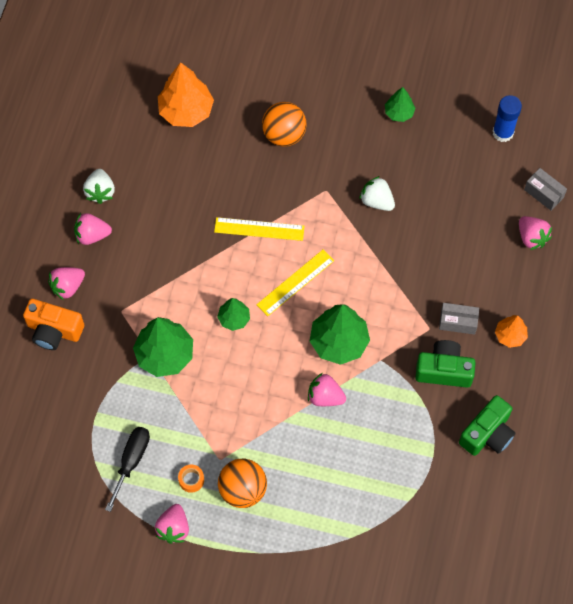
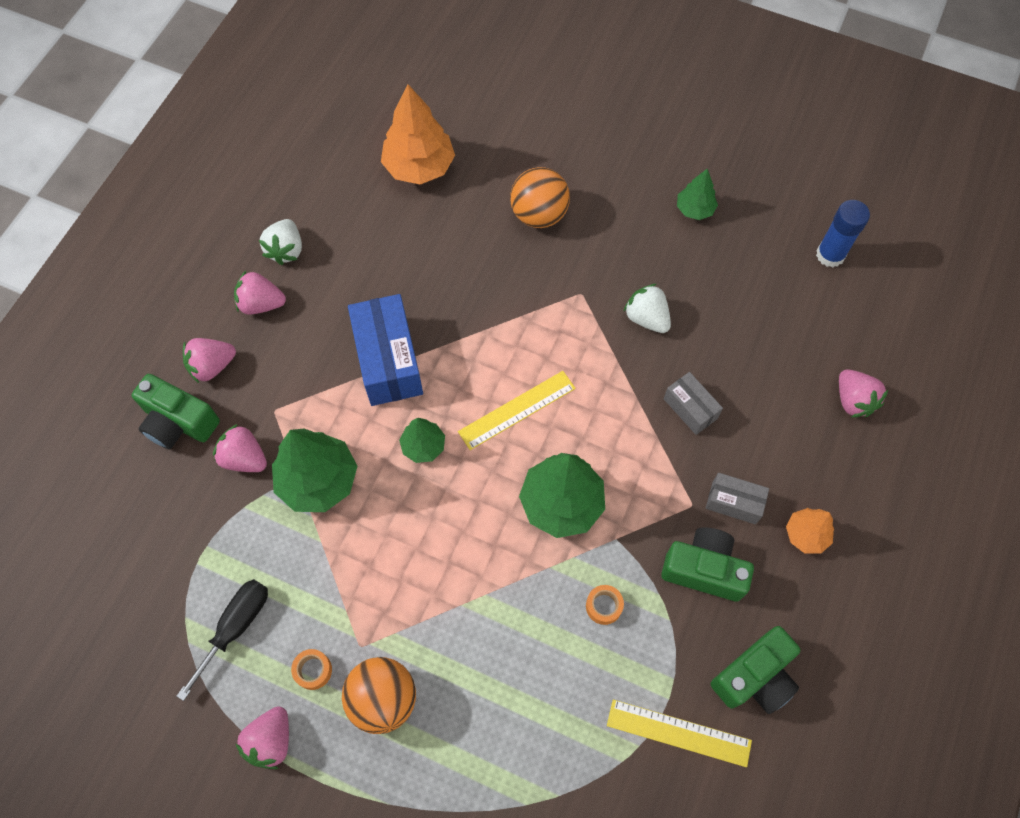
camera: 10 degrees right, 0 degrees up
(54, 330) = (178, 422): orange camera -> green camera
(195, 262) = (388, 361): none -> blue box
(259, 229) = (482, 330): yellow ruler -> yellow ruler (678, 733)
(325, 397) = (528, 579): pink strawberry -> pink strawberry (244, 458)
(380, 405) = (603, 606): none -> orange tape
(543, 193) = (877, 343): grey box -> grey box (690, 408)

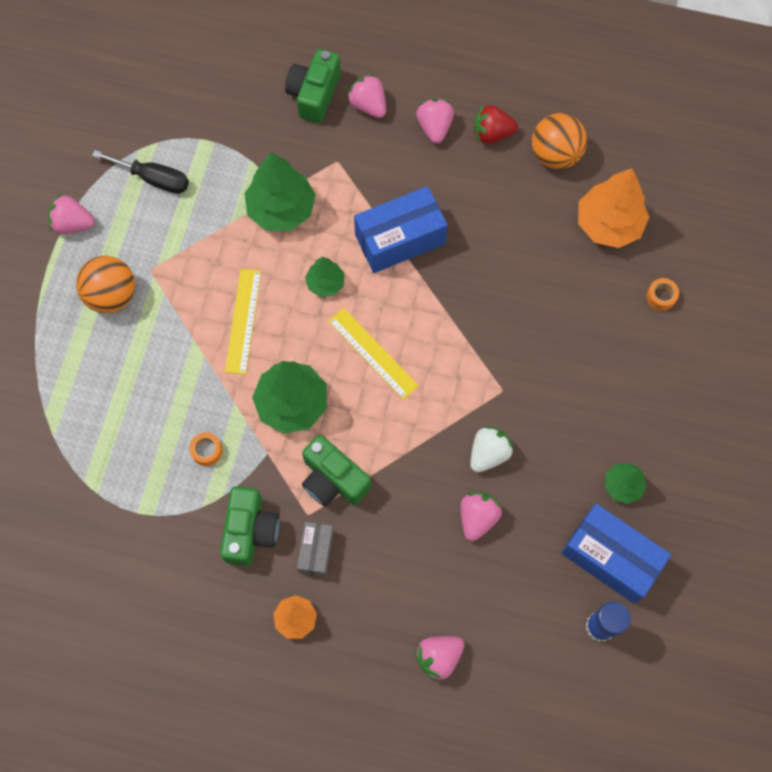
camera: 80 degrees right, 5 degrees up
(244, 458) = (291, 150): pink strawberry -> pink strawberry (477, 517)
(286, 250) = (492, 133): white strawberry -> red strawberry
(313, 670) = (128, 240): orange tape -> orange tape (661, 297)
(539, 214) = (581, 339): orange ball -> orange ball (555, 154)
(678, 733) = (110, 523): yellow ruler -> yellow ruler (243, 321)
(690, 408) = (402, 503): grey box -> none
(754, 677) = (163, 582): green camera -> green camera (333, 479)
(764, 233) = (610, 558): none -> blue box

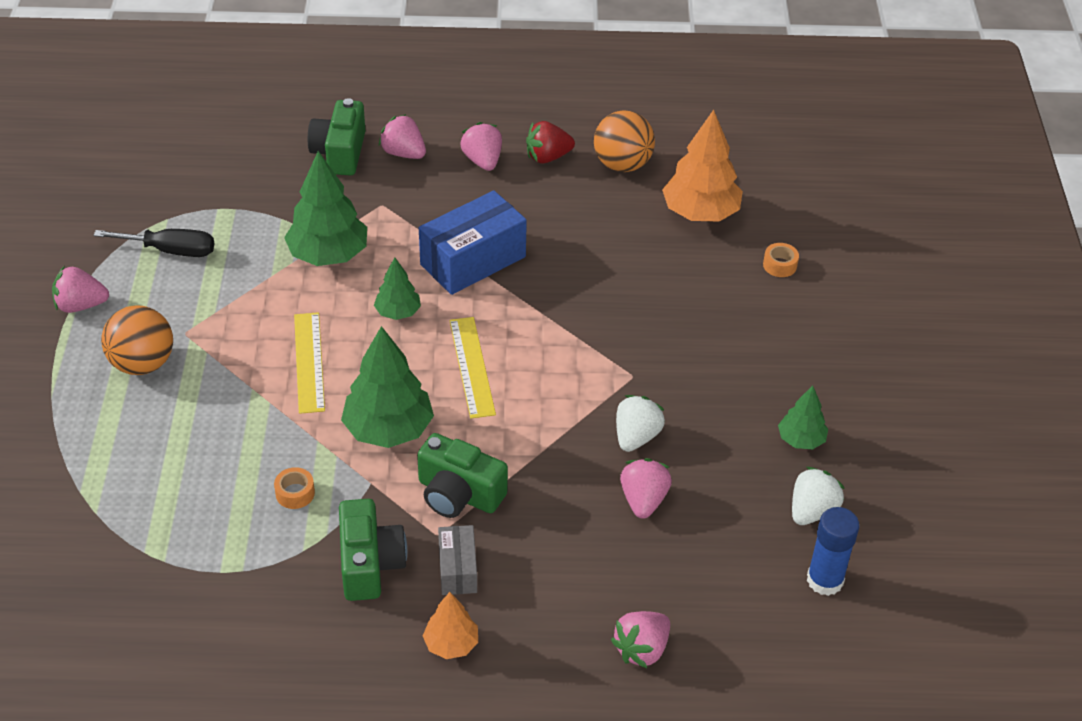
camera: 15 degrees left, 25 degrees down
(373, 353) = (472, 367): yellow ruler -> yellow ruler turned 45 degrees clockwise
(610, 558) = (812, 511): blue box -> white strawberry

